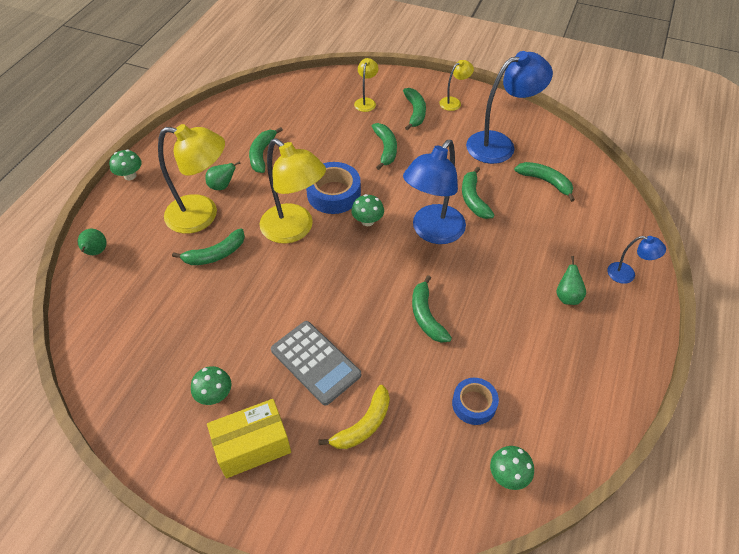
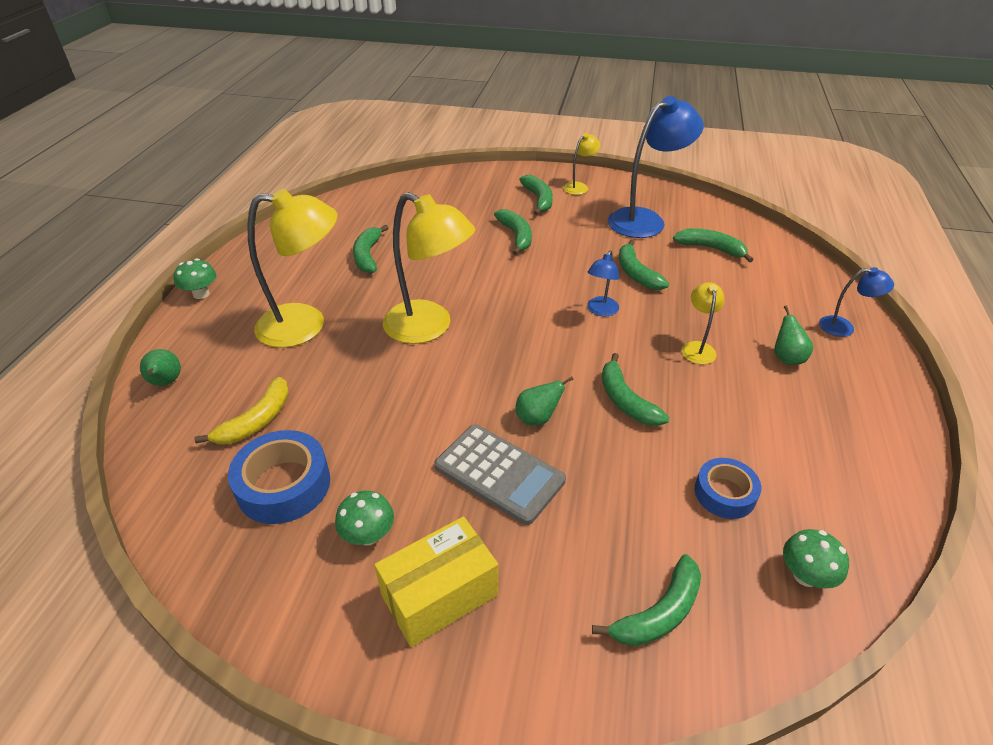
camera: 10 degrees left, 10 degrees down
(215, 254) = (332, 365): green banana -> green banana (659, 613)
(222, 186) = (325, 292): green pear -> green pear (537, 418)
(333, 194) = (467, 285): blue tape -> blue tape (284, 485)
(363, 425) = (588, 542): yellow banana -> yellow banana (257, 420)
(366, 102) = (479, 195): yellow lamp -> yellow lamp (697, 348)
(367, 221) = (518, 308): green mushroom -> none
(432, 232) = (600, 311): blue lamp -> blue lamp, size x0.48

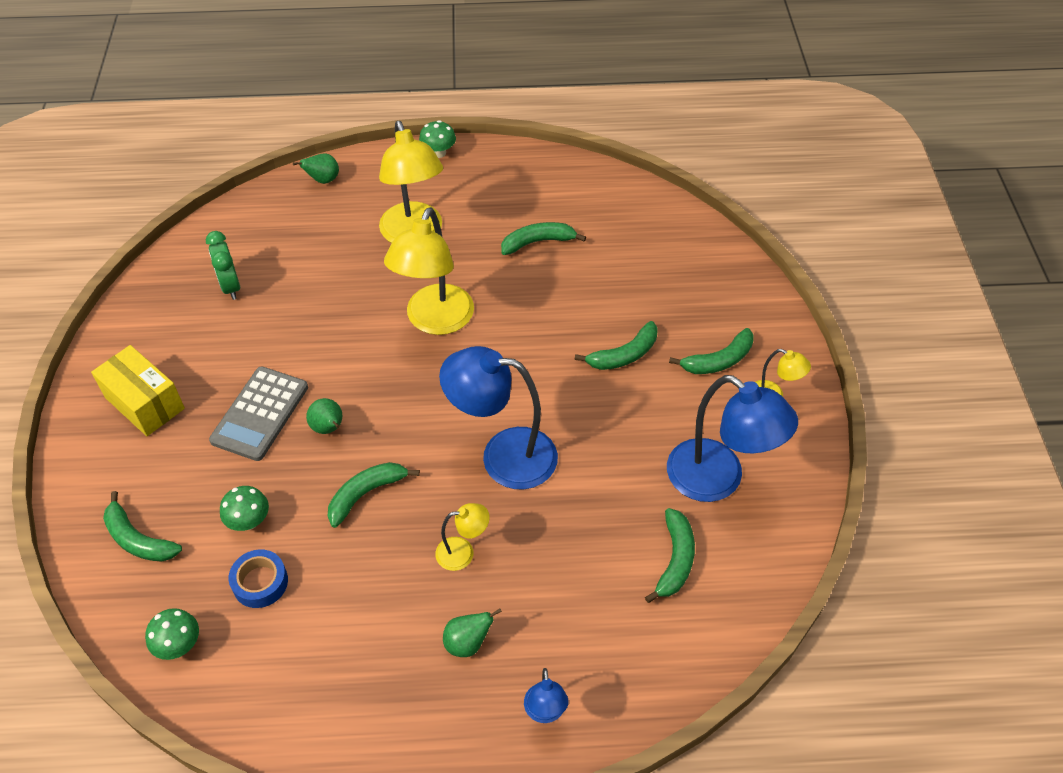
camera: 75 degrees right, 10 degrees up
(257, 420) = (292, 247): yellow banana -> none
(284, 485) = (230, 286): blue tape -> green clock
(368, 535) = (191, 349): green mushroom -> green mushroom (249, 521)
(600, 311) = (503, 456): blue lamp -> blue lamp, size x2.07
(636, 273) = (587, 482): green banana -> none

